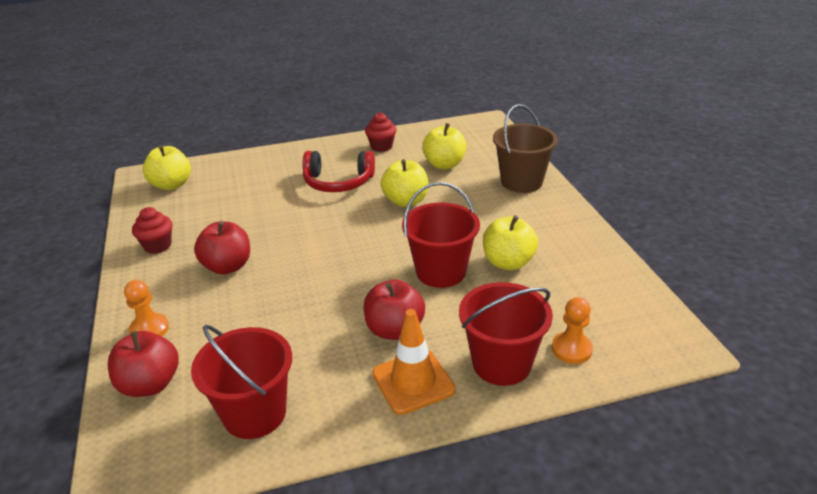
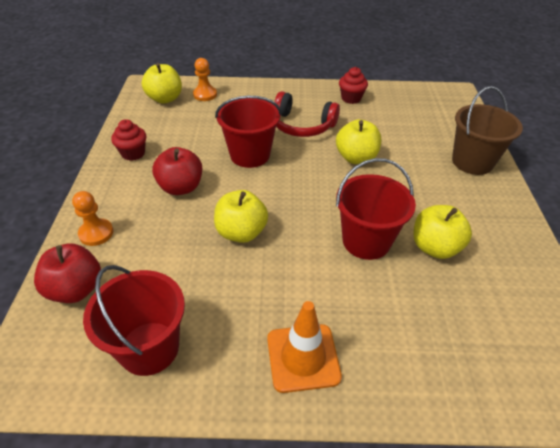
camera: 15 degrees right, 10 degrees up
(394, 330) = (303, 293): red apple -> none
(444, 164) = (403, 128): yellow apple -> yellow apple (241, 232)
(501, 363) = (396, 363): red bucket -> red bucket (250, 155)
(571, 349) = (474, 367): orange pawn -> orange pawn (205, 94)

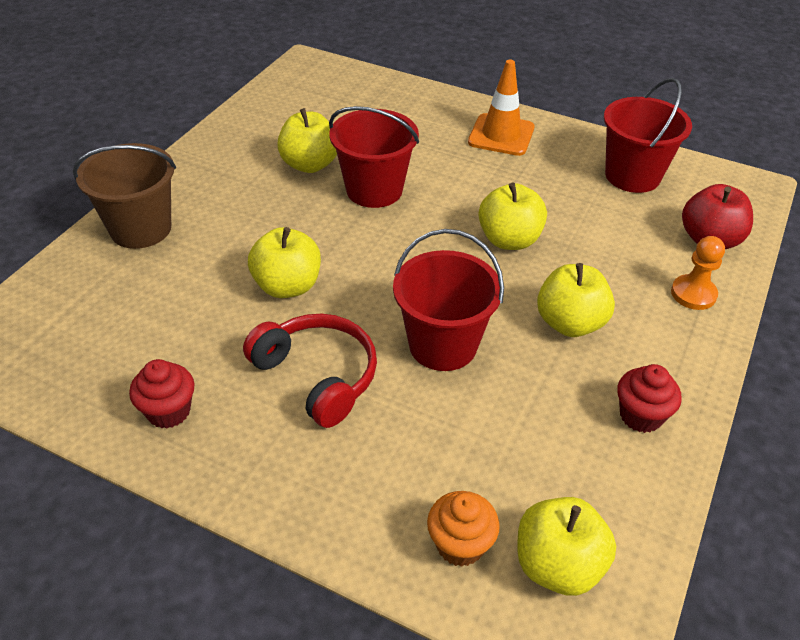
camera: 155 degrees left, 0 degrees up
(181, 187) = (570, 323): red apple -> yellow apple
(205, 94) = (460, 544): orange pawn -> orange cupcake

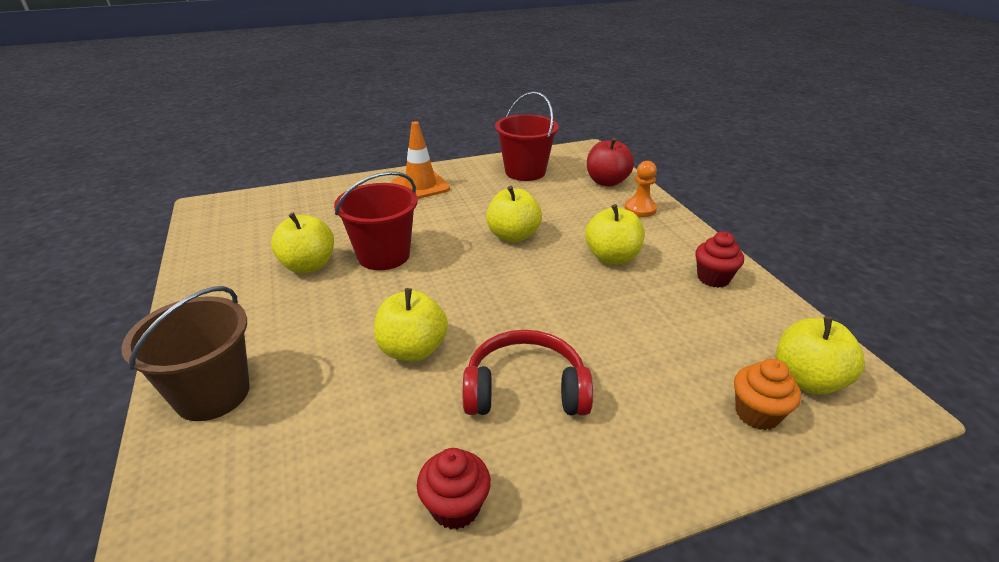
camera: 45 degrees left, 10 degrees down
(442, 345) = (569, 314): red bucket -> none

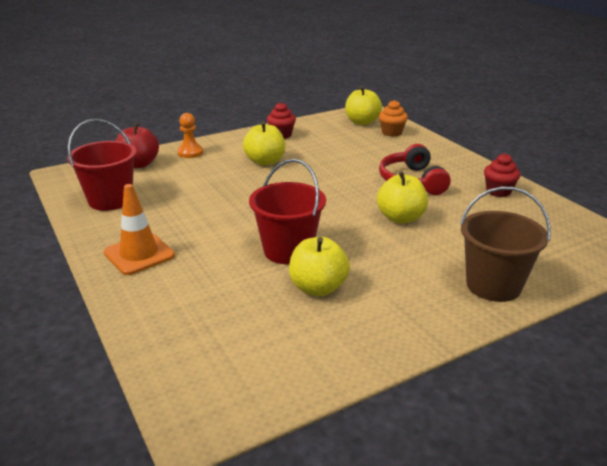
camera: 100 degrees left, 5 degrees down
(513, 236) = (241, 197): yellow apple -> none

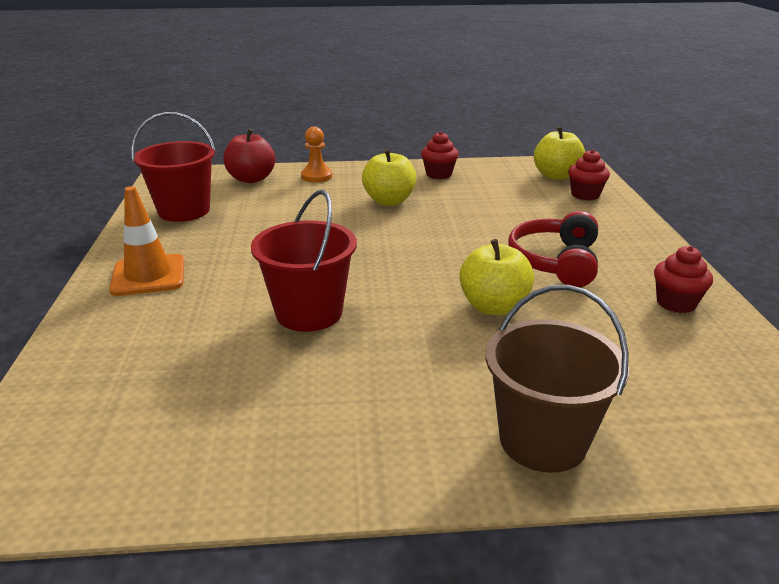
camera: 25 degrees right, 0 degrees up
(318, 288) = (297, 370): yellow apple -> none
(391, 132) = (585, 195): orange cupcake -> red cupcake

